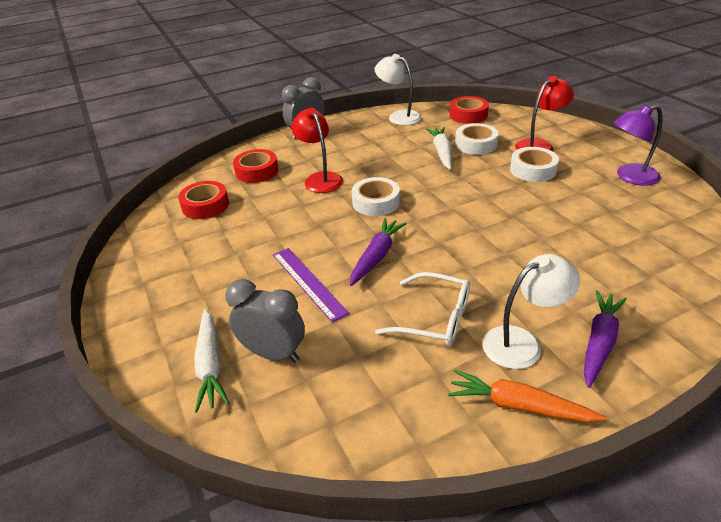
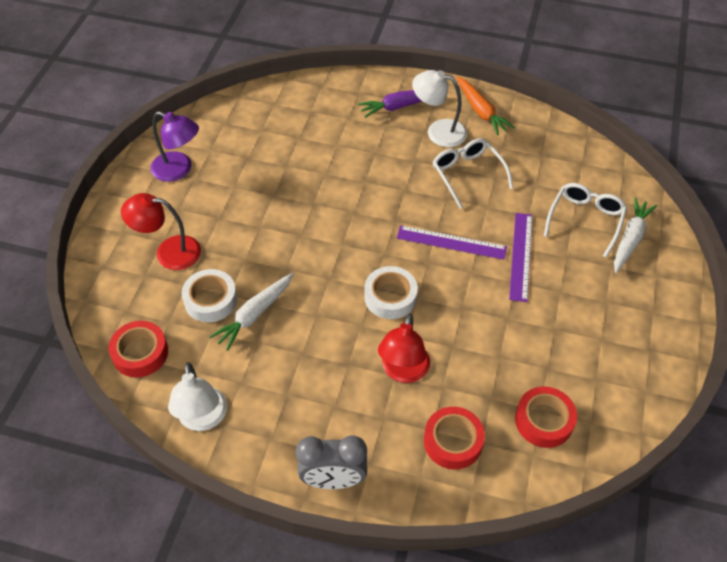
camera: 140 degrees left, 15 degrees up
(273, 353) = (585, 220): grey clock -> white glasses
(376, 256) = (451, 242): purple carrot -> purple ruler
(533, 170) = (225, 231): white tape -> none

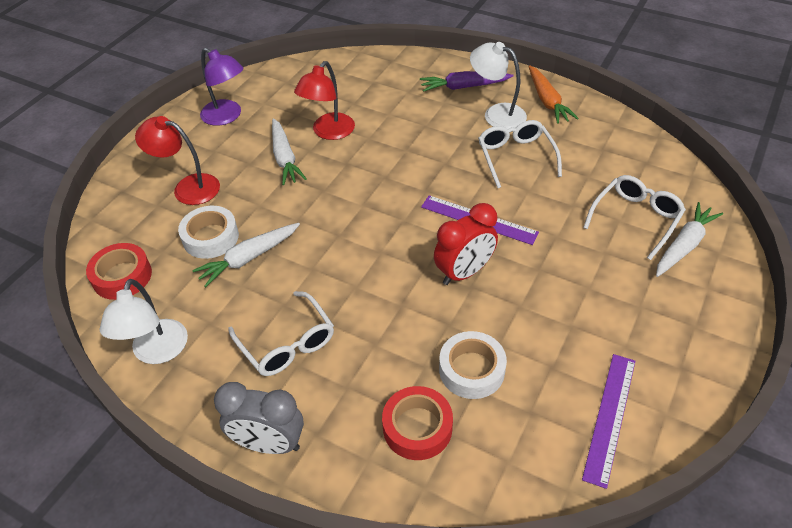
camera: 15 degrees right, 5 degrees down
(252, 206) = (285, 158): none -> white carrot
(318, 389) = (287, 343): none -> white glasses
(390, 297) = (396, 263): white tape -> white tape (471, 370)
(403, 371) = (385, 341): red lamp -> red lamp (328, 132)
(453, 295) = (464, 272): none -> red clock
(521, 256) = (552, 244): purple ruler -> purple ruler (610, 417)
(544, 421) = (531, 425): red tape -> none

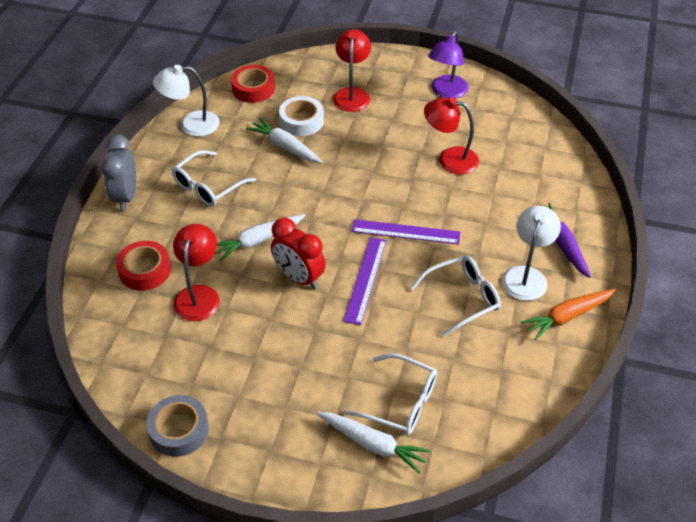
camera: 75 degrees right, 0 degrees up
(285, 158) = (405, 139): white carrot -> white carrot (258, 240)
(471, 370) = (199, 295): white tape -> red lamp
(610, 417) = (165, 387): purple ruler -> purple ruler (406, 232)
(671, 407) = (179, 430): none -> grey tape

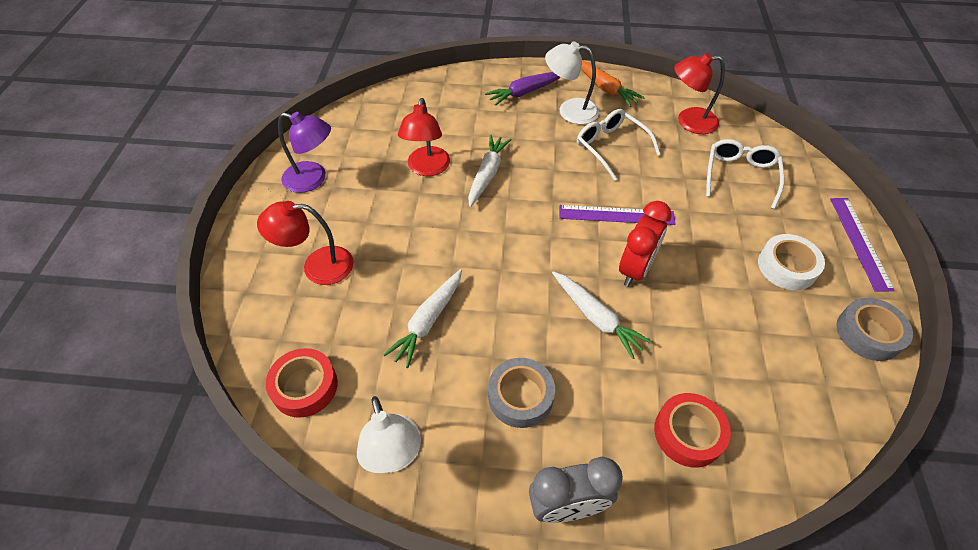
camera: 100 degrees left, 5 degrees up
(199, 295) = (698, 359): red lamp -> red lamp (689, 121)
(208, 186) = (520, 396): white glasses -> grey tape
(301, 121) = (375, 312): white tape -> white tape (787, 267)
(372, 444) = (790, 188): white carrot -> white carrot (487, 174)
(406, 232) = (542, 192): purple ruler -> purple ruler (860, 242)

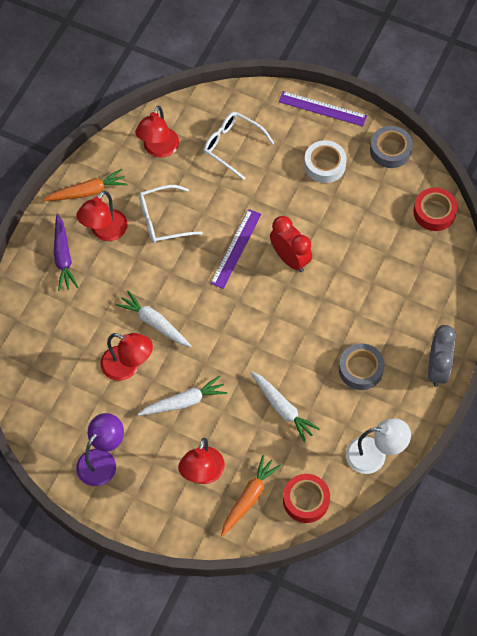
camera: 70 degrees left, 10 degrees up
(295, 321) = (249, 498): none -> orange carrot
(569, 111) = (104, 232): white lamp -> red lamp
(596, 317) = (320, 301): white carrot -> white carrot (184, 402)
(688, 433) = (417, 285): red tape -> red tape (434, 212)

